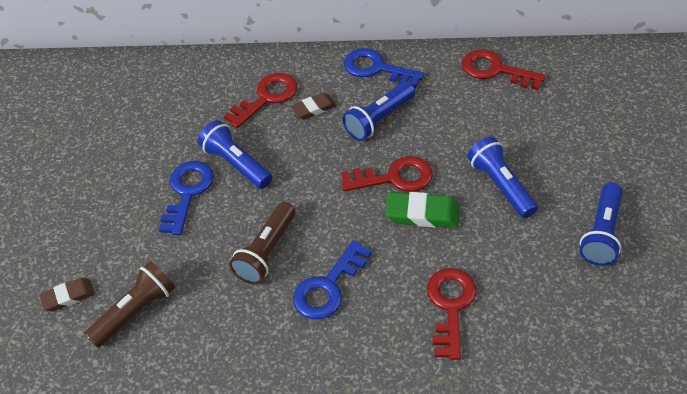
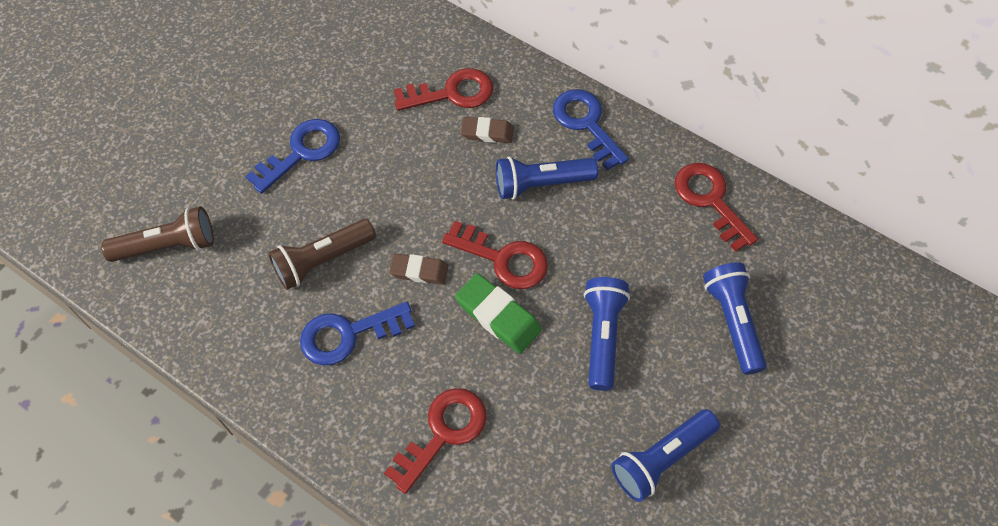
camera: 30 degrees right, 10 degrees up
(68, 297) = (126, 194): brown eraser -> brown eraser (419, 271)
(236, 164) = (367, 149): blue flashlight -> blue flashlight (732, 321)

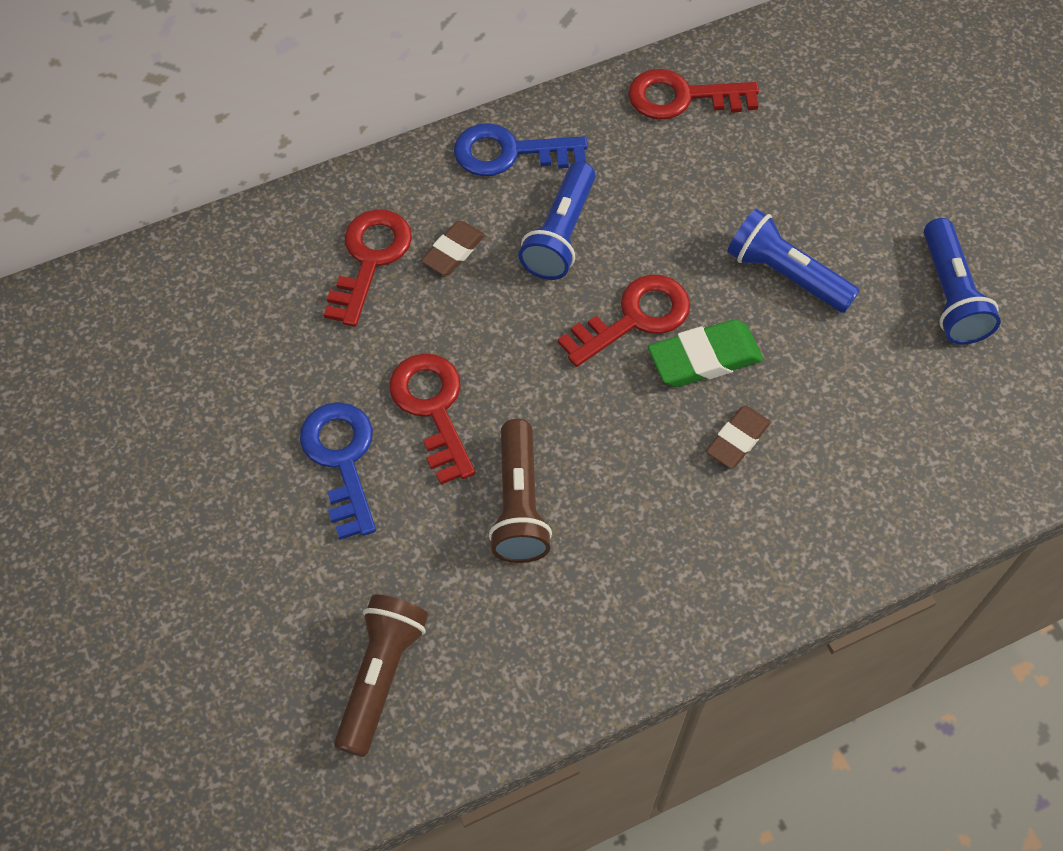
camera: 60 degrees left, 0 degrees up
(348, 334) = (638, 520): blue key -> none
(419, 271) = (598, 408): brown eraser -> brown eraser (737, 440)
(443, 433) = (817, 479): red key -> red key (433, 408)
(732, 321) = (833, 156): blue flashlight -> none

